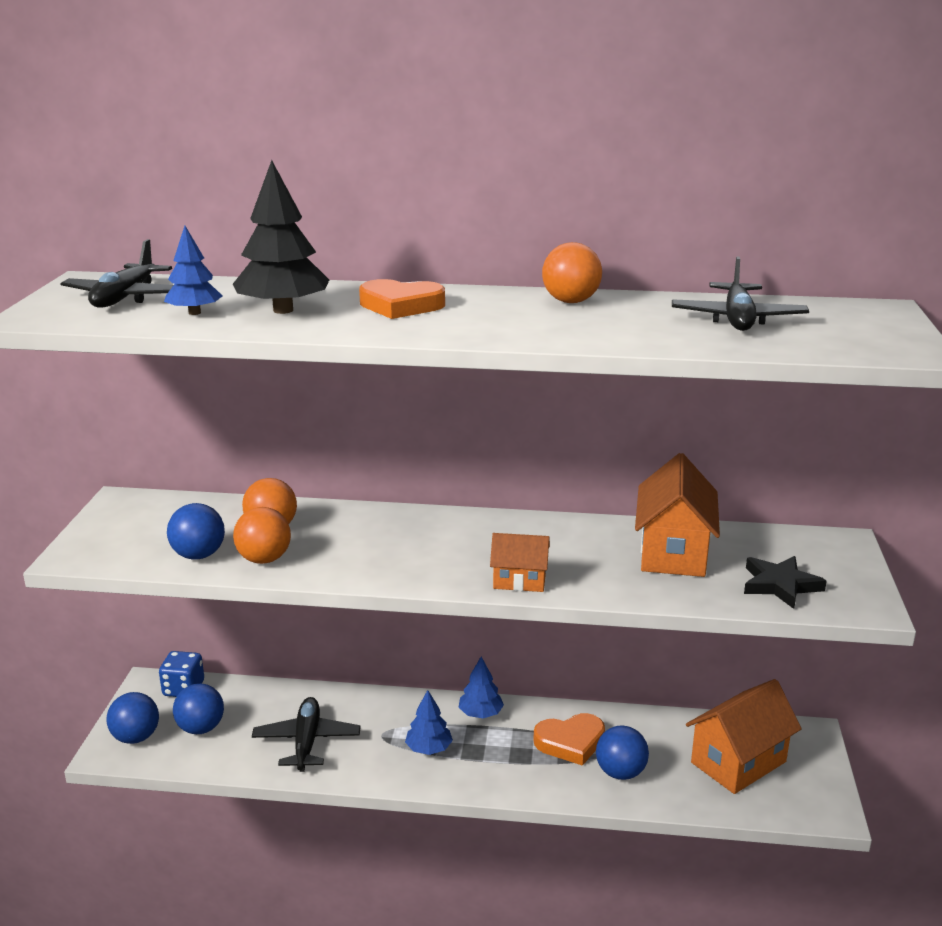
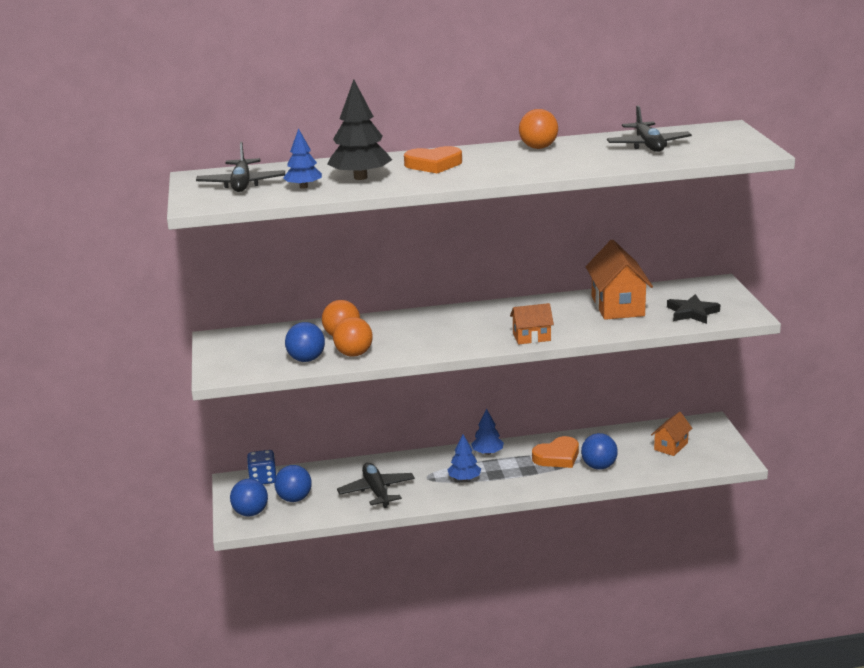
camera: 15 degrees left, 0 degrees up
(738, 762) = (671, 446): orange house -> orange house, size x0.57

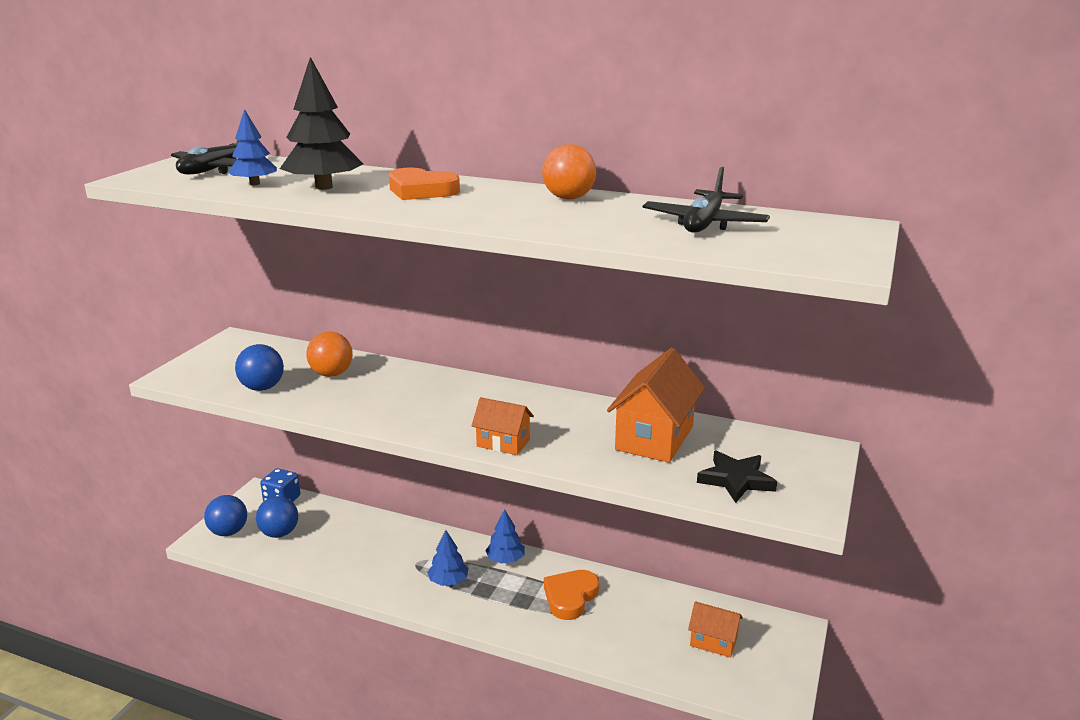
camera: 30 degrees right, 0 degrees up
(354, 354) = (309, 397): orange ball -> none
(376, 491) = (354, 558): black plane -> none
(557, 457) = (570, 597): orange heart -> orange heart turned 120 degrees clockwise
(599, 466) = (601, 631): blue ball -> none
(671, 446) = (713, 642): orange house -> orange house turned 45 degrees clockwise

